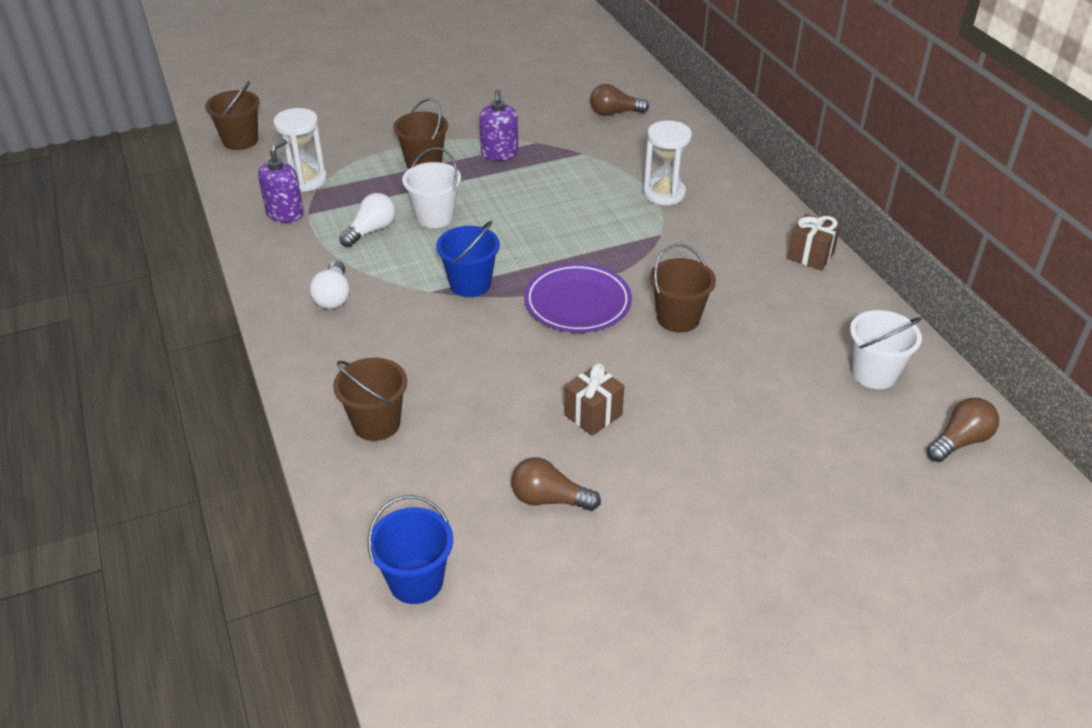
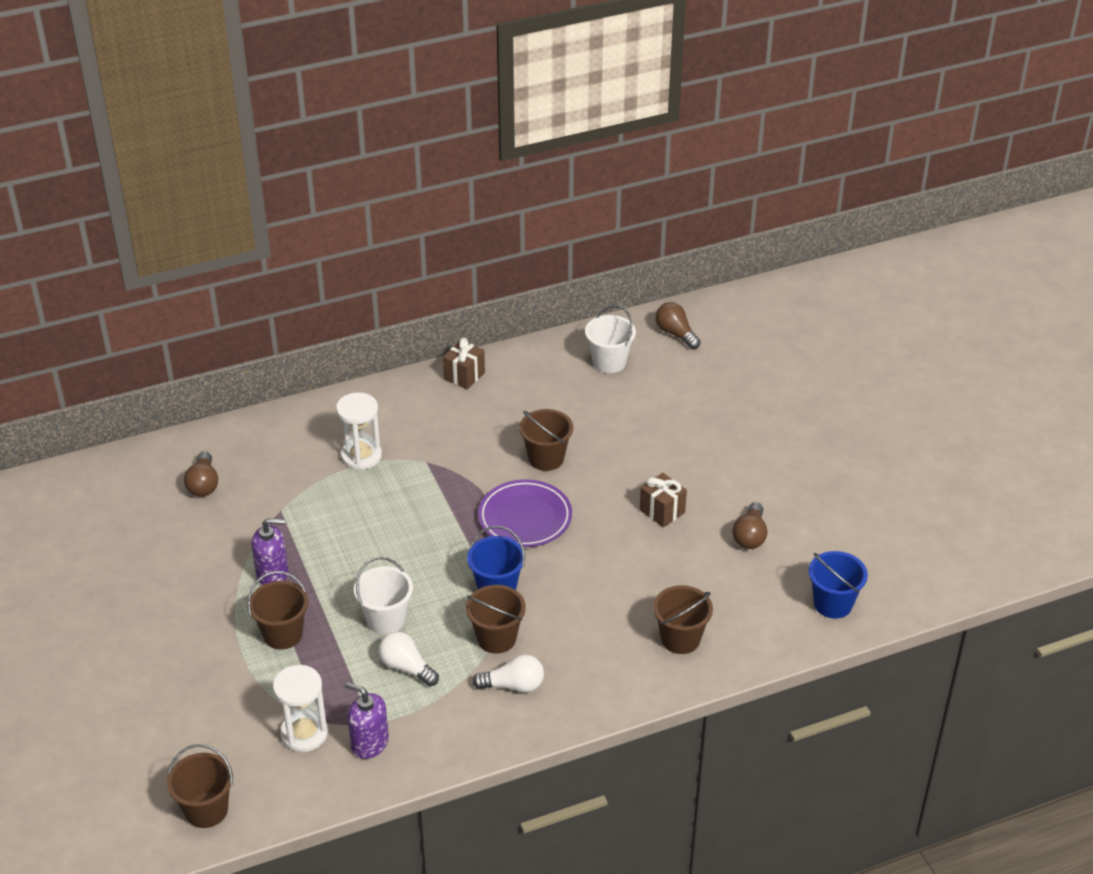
camera: 90 degrees left, 0 degrees up
(399, 285) = (496, 638): none -> brown bucket

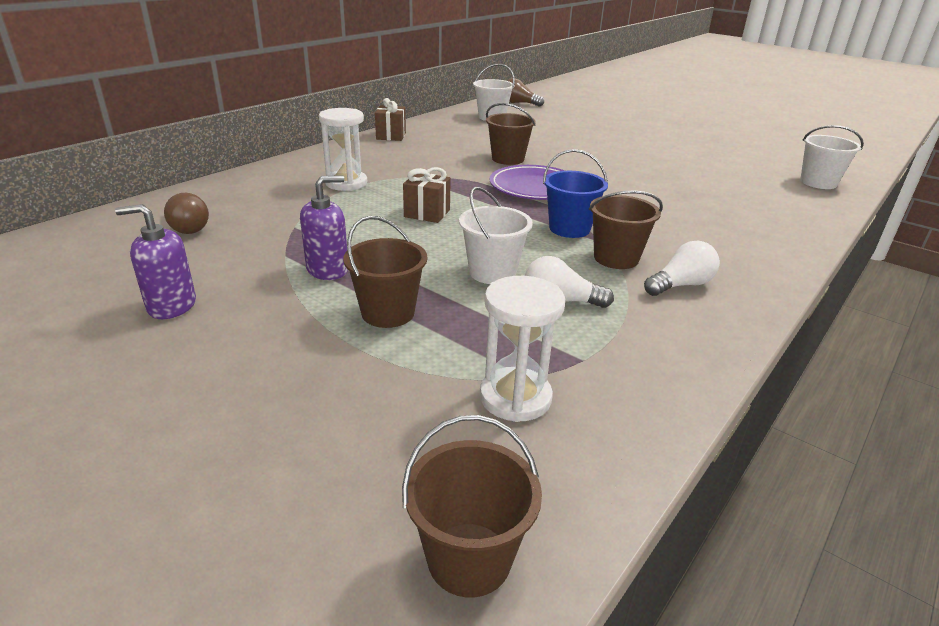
camera: 30 degrees left, 10 degrees down
(369, 743) = (606, 379): purple soap dispenser -> purple soap dispenser (171, 306)
(662, 511) = (631, 166): brown gift -> brown gift (427, 213)
(680, 639) = (759, 222): brown bucket -> none
(750, 536) = (708, 165): brown light bulb -> none
(833, 604) = (818, 182): blue bucket -> white bucket

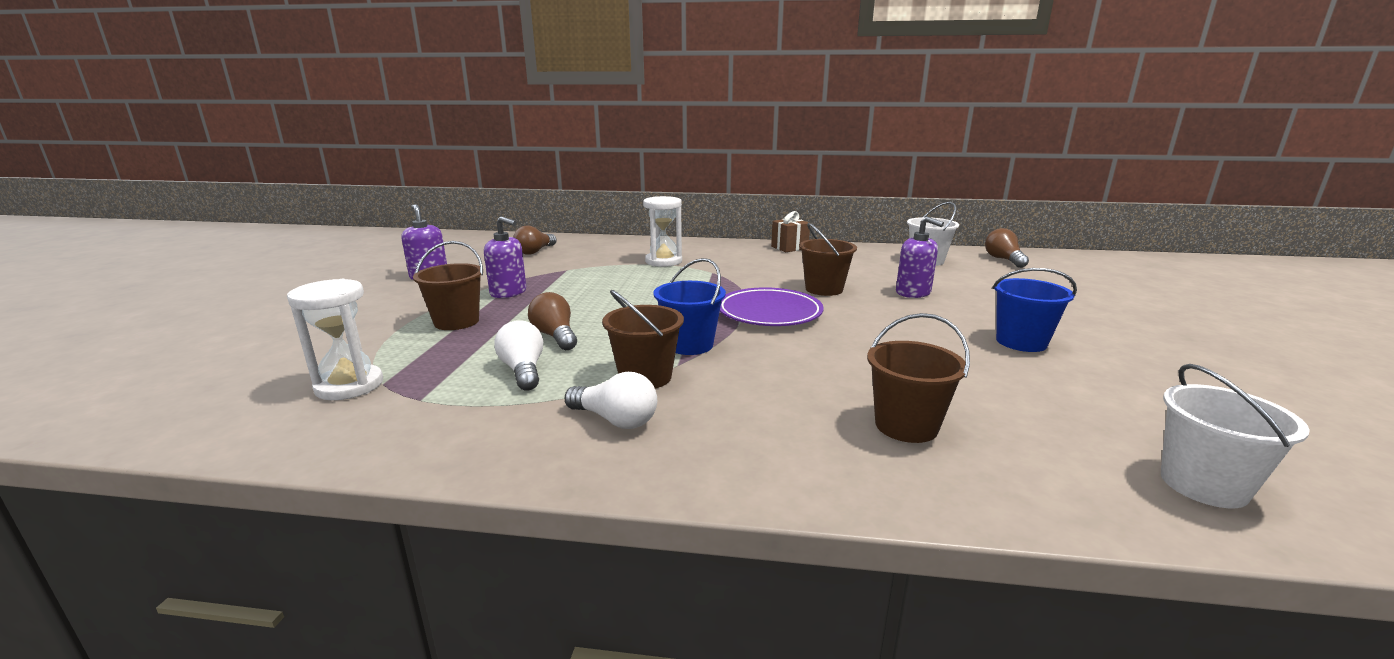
camera: 60 degrees right, 10 degrees down
(427, 213) = (643, 293): brown gift -> none
(469, 559) = (153, 411): brown bucket -> brown bucket (906, 426)
(492, 272) = (555, 336): white bucket -> brown light bulb
(548, 142) = (913, 293): none -> purple soap dispenser
(654, 151) = (1021, 342): none -> blue bucket

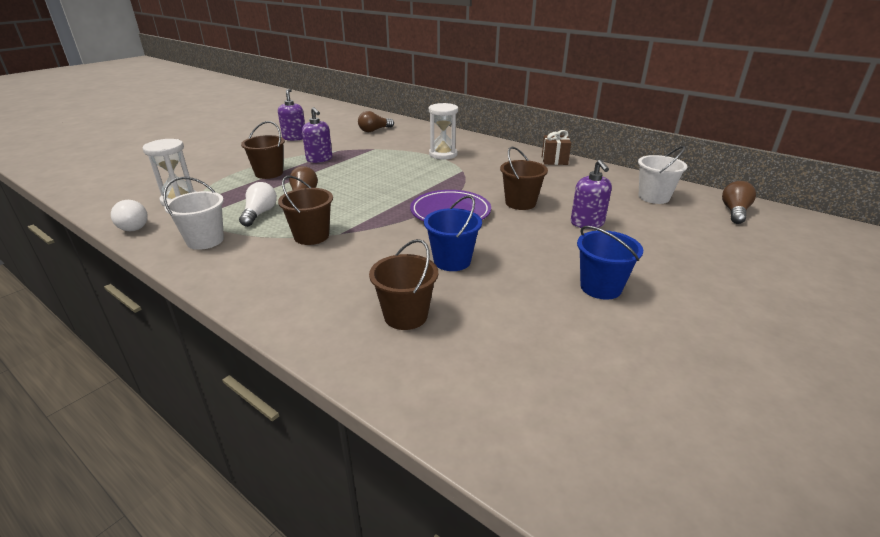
camera: 30 degrees right, 10 degrees up
(615, 420) = (261, 257): white light bulb -> white light bulb (133, 225)
(690, 345) = (366, 222): blue bucket -> blue bucket (452, 261)
(1203, 485) = (532, 429): white bucket -> white bucket (205, 240)

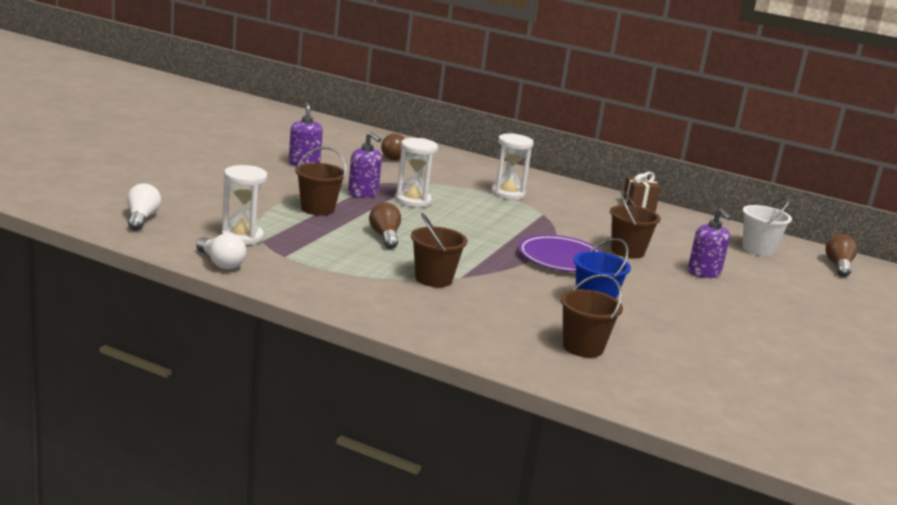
camera: 15 degrees left, 10 degrees down
(205, 240) = (322, 281): white bucket -> none
(259, 214) = (354, 255): white light bulb -> white light bulb (141, 219)
(356, 163) = (413, 201): none -> white hourglass
(600, 287) = (740, 327): blue bucket -> none

